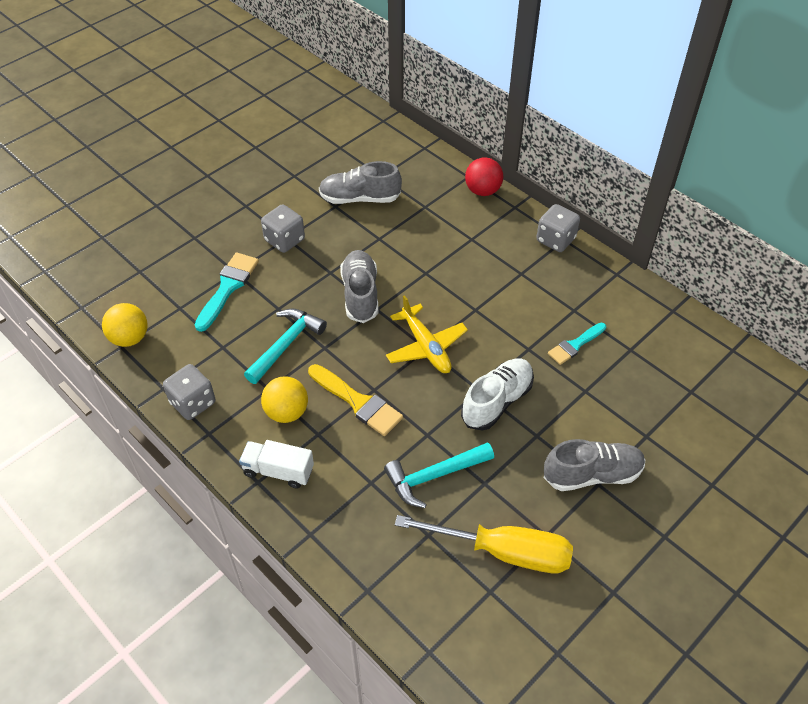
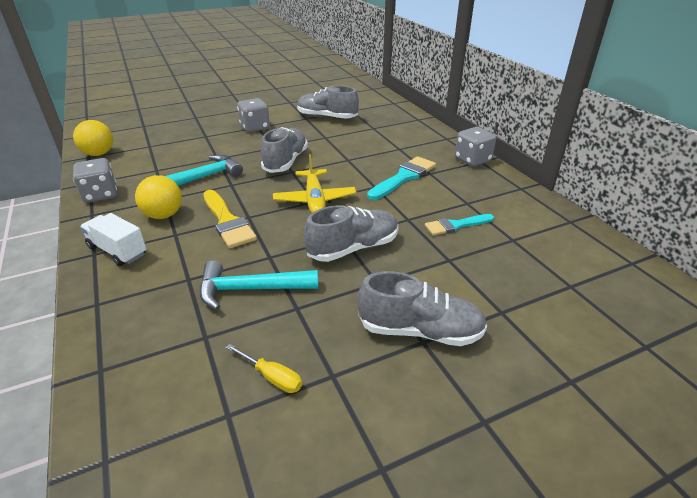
camera: 20 degrees right, 15 degrees down
(228, 288) = (192, 142): turquoise brush -> turquoise brush (404, 177)
(482, 191) = (425, 127): red ball -> none
(497, 401) = (353, 248): white shoe -> grey shoe
(503, 551) = (272, 377): yellow screwdriver -> yellow screwdriver, size x0.43

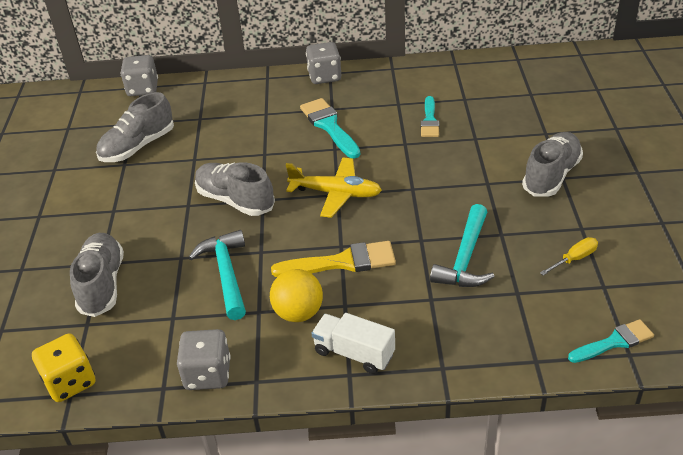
camera: 65 degrees left, 5 degrees up
(99, 154) = (70, 382): yellow ball -> yellow dice
(118, 251) = (354, 353): white truck -> white truck turned 60 degrees clockwise
(127, 440) = (614, 342): none -> turquoise brush
(255, 127) = (114, 213): grey dice -> grey dice (143, 89)
(353, 248) = (433, 185): grey shoe -> grey shoe (102, 284)

